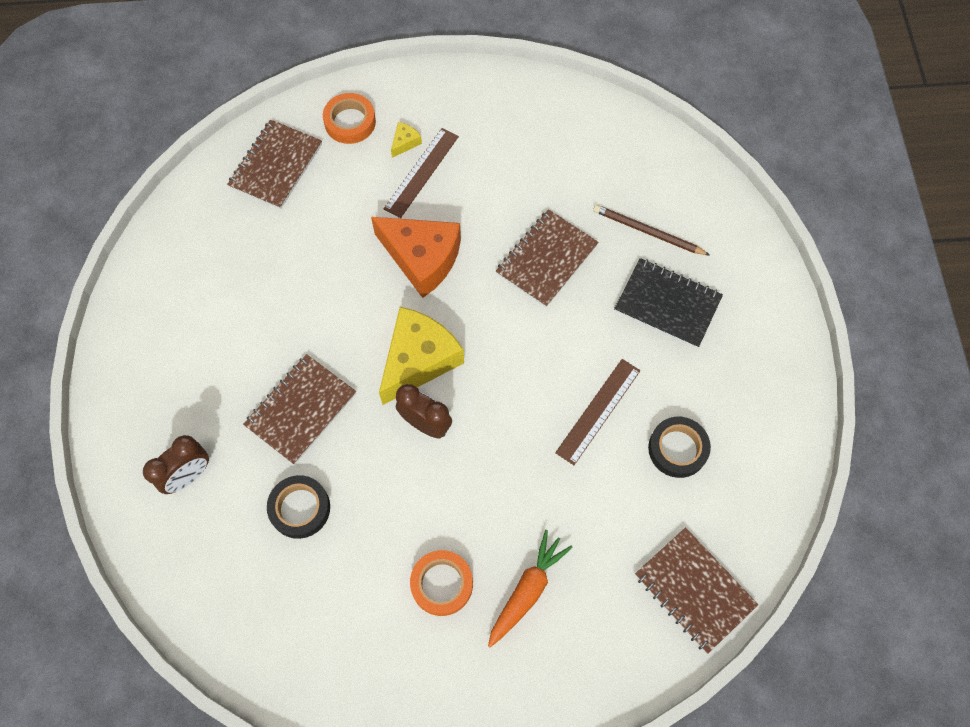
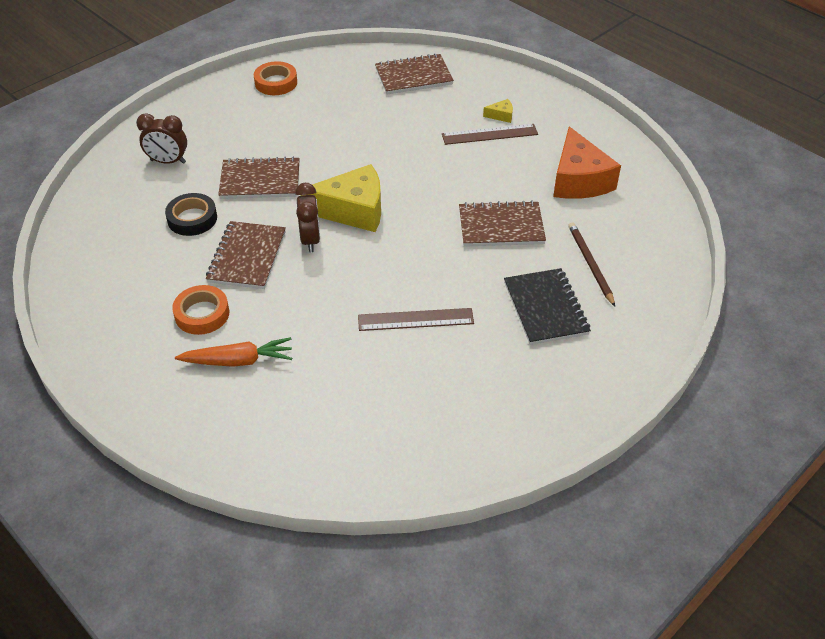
camera: 50 degrees right, 20 degrees down
(350, 122) = (484, 86): orange tape -> orange tape (276, 82)
(422, 258) = (428, 170): orange cheese -> orange cheese (579, 180)
(677, 449) = (434, 381): black tape -> none
(694, 590) = (329, 458): brown notebook -> brown notebook (247, 257)

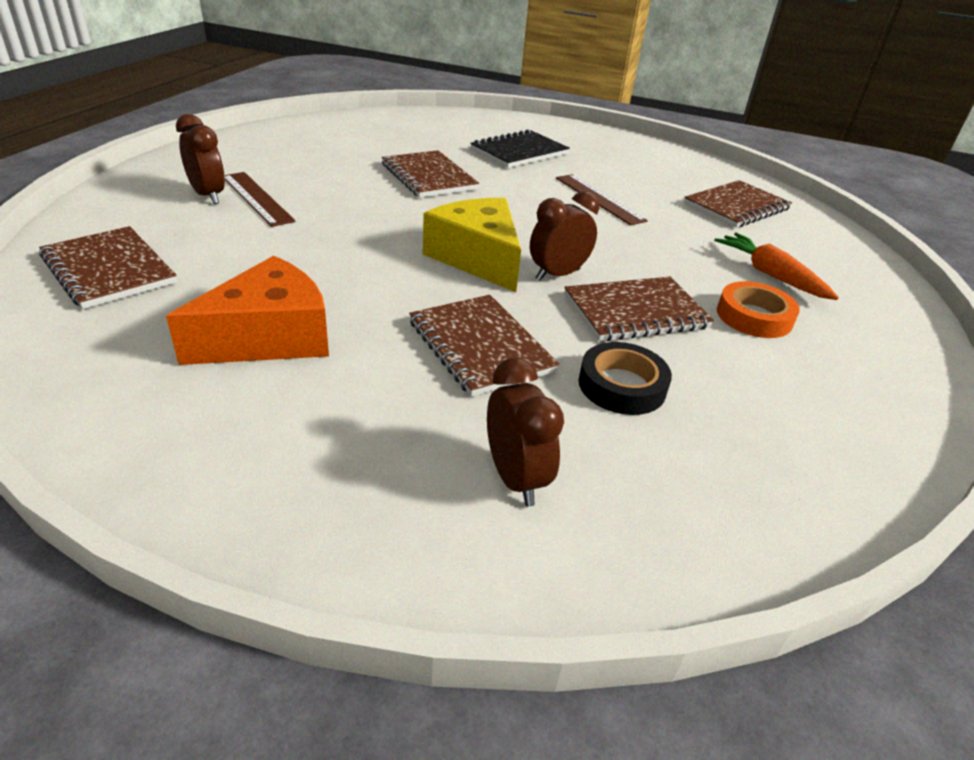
camera: 120 degrees left, 10 degrees down
(276, 82) = (158, 420): orange tape -> none
(355, 420) = (736, 207): none -> brown notebook
(501, 115) = (208, 196): yellow cheese -> brown clock
(579, 180) = (321, 150): orange cheese -> orange cheese (269, 337)
(590, 264) = (446, 140): brown pencil -> none

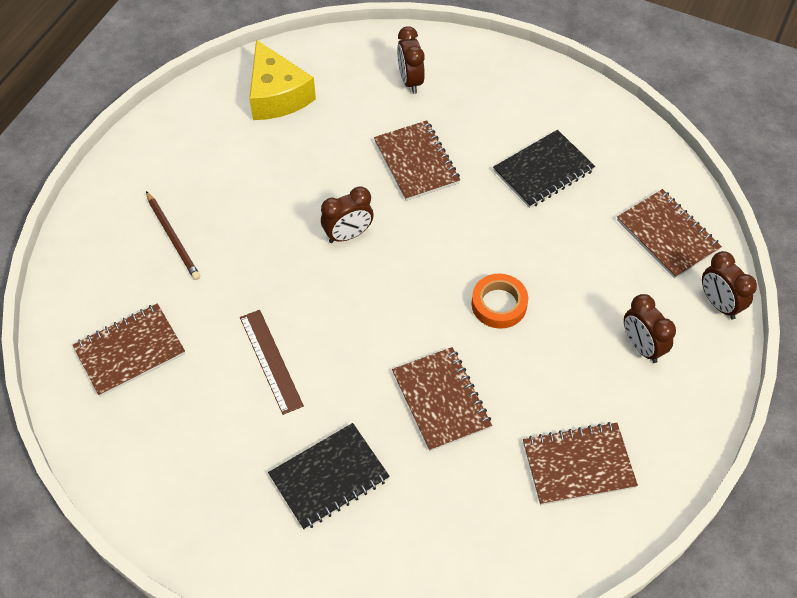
camera: 170 degrees left, 20 degrees up
(89, 218) = (719, 304): none -> brown clock
(257, 198) = (598, 344): brown ruler -> none
(269, 337) = (543, 171): orange cheese -> black notebook
(477, 258) = (407, 255): yellow cheese -> yellow cheese (277, 95)
(622, 385) = (338, 132): black tape -> none
(635, 312) = (304, 194): brown notebook -> brown notebook (578, 465)
(754, 316) = (219, 189): orange tape -> orange tape (499, 304)
(770, 275) = (173, 237): orange carrot -> brown pencil

